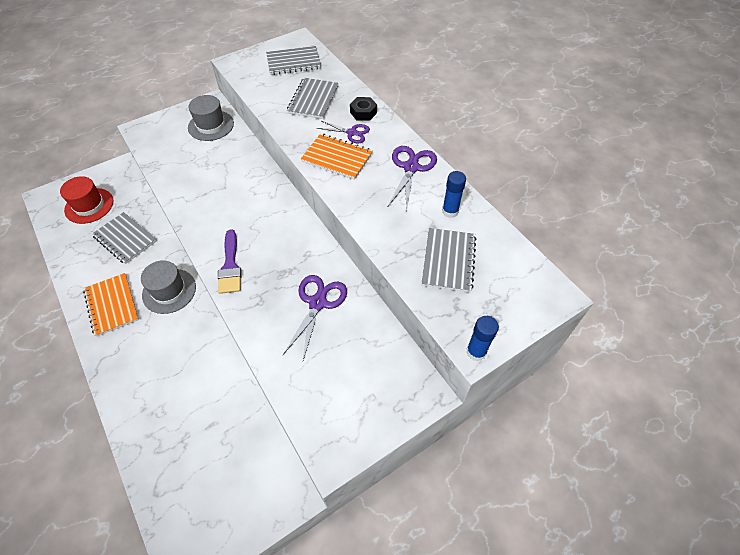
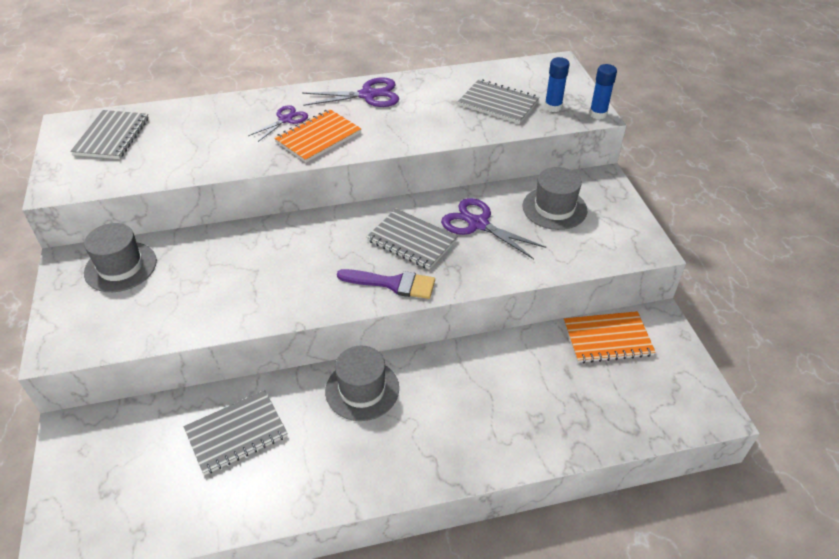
camera: 70 degrees left, 10 degrees down
(89, 206) = (129, 479): red hat -> none
(112, 305) = (353, 458): orange notebook -> orange notebook (607, 339)
(313, 100) = (203, 135): grey notebook -> grey notebook (412, 240)
(362, 358) = (554, 208): none -> grey hat
(363, 112) = (258, 105): black nut -> none
(411, 167) = (368, 95): purple scissors -> purple scissors turned 135 degrees clockwise
(450, 211) = (440, 88): blue glue stick -> blue glue stick (553, 107)

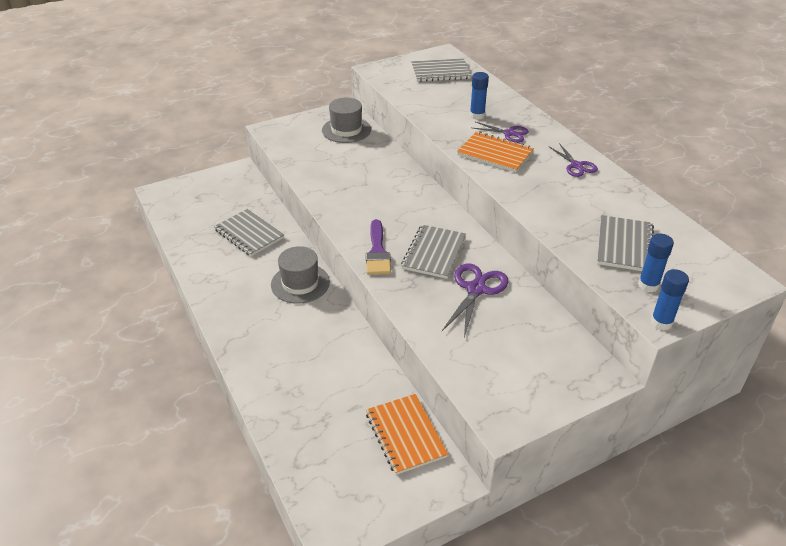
camera: 75 degrees right, 5 degrees down
(234, 132) = (477, 115): none -> blue glue stick
(368, 95) = (576, 166): purple scissors -> purple scissors, size x0.64
(554, 208) = (529, 340): grey hat -> none

